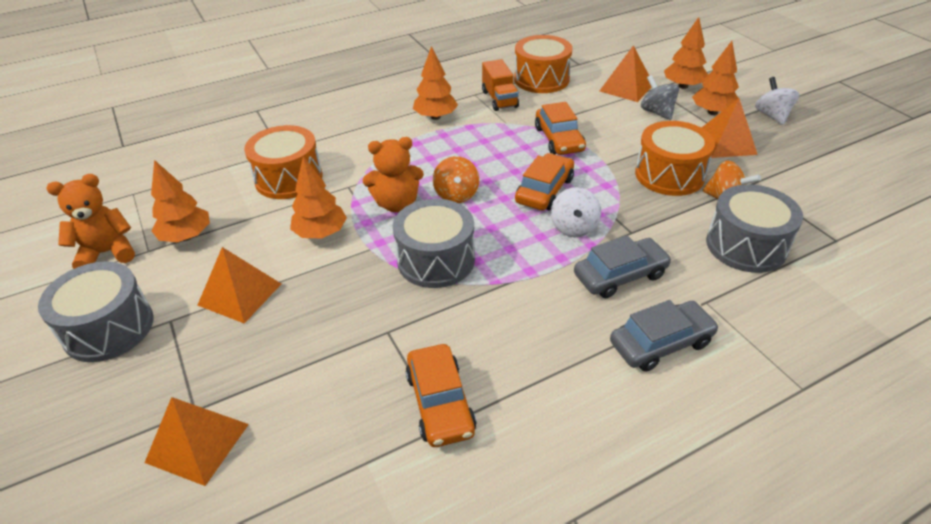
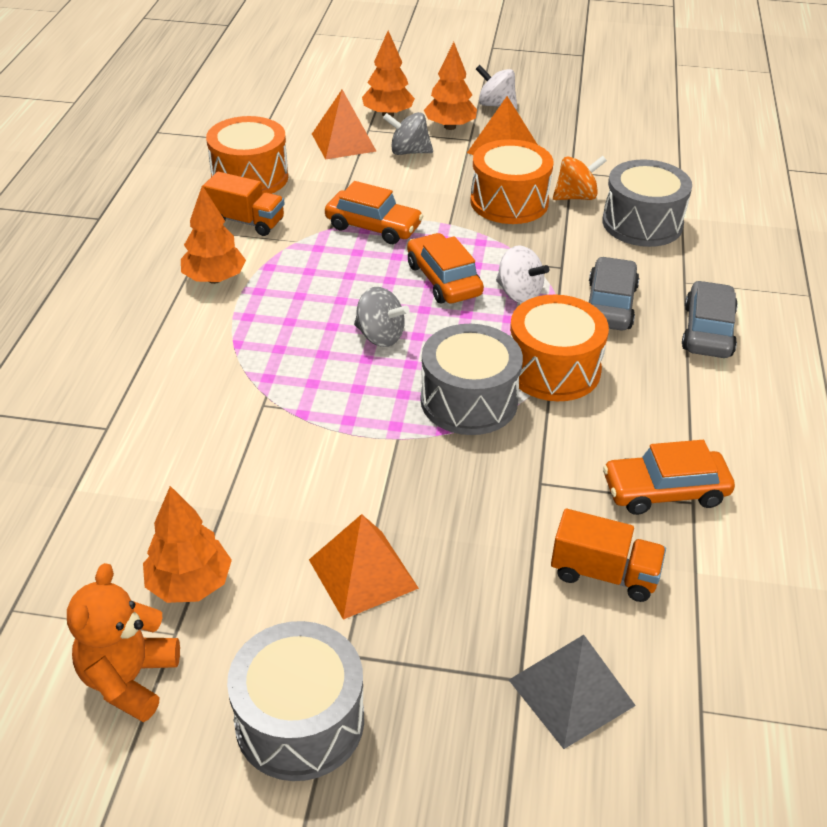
camera: 55 degrees left, 0 degrees up
(197, 443) = (571, 692): orange pyramid -> grey pyramid
(288, 178) = (181, 445): orange drum -> orange drum (553, 369)
(321, 233) = (326, 463): orange tree -> none
(323, 408) = (604, 574): none -> orange truck
(396, 204) = (343, 383): orange teddy bear -> none
(440, 403) = (665, 491): orange car -> orange car turned 150 degrees clockwise
(456, 195) = (380, 336): orange spinning top -> grey spinning top

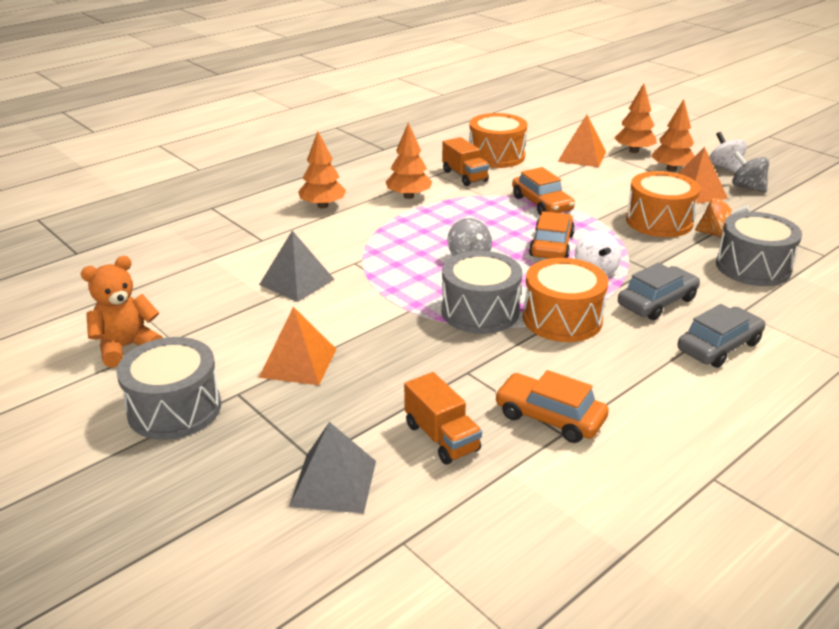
camera: 40 degrees right, 10 degrees down
(189, 584) = (207, 323): orange tree -> orange tree (322, 206)
(227, 466) = (297, 282): none -> grey pyramid
(408, 152) = (621, 174): grey spinning top -> grey spinning top (747, 187)

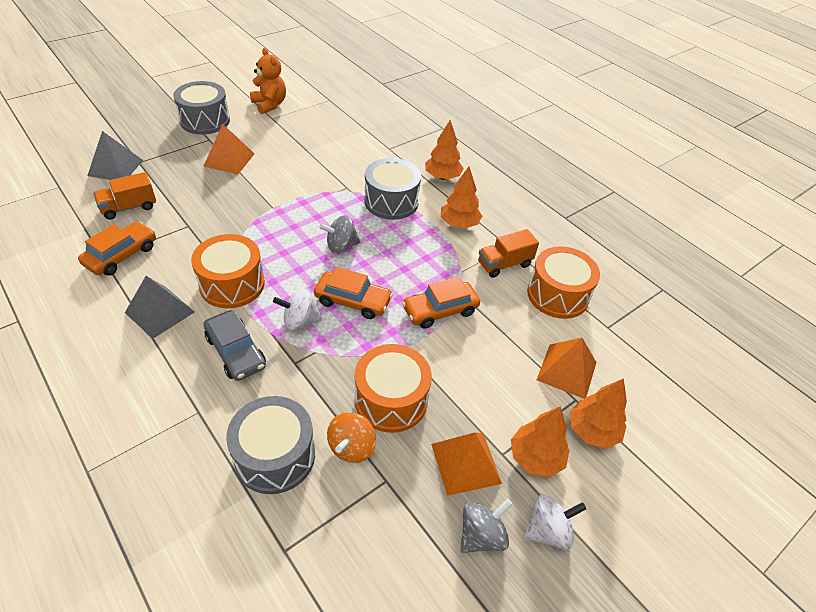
camera: 90 degrees right, 15 degrees up
(297, 282) = (325, 161): grey pyramid -> grey pyramid (159, 312)
(480, 311) = (259, 241): grey drum -> grey drum (391, 202)
(719, 346) = (154, 375): grey car -> none

